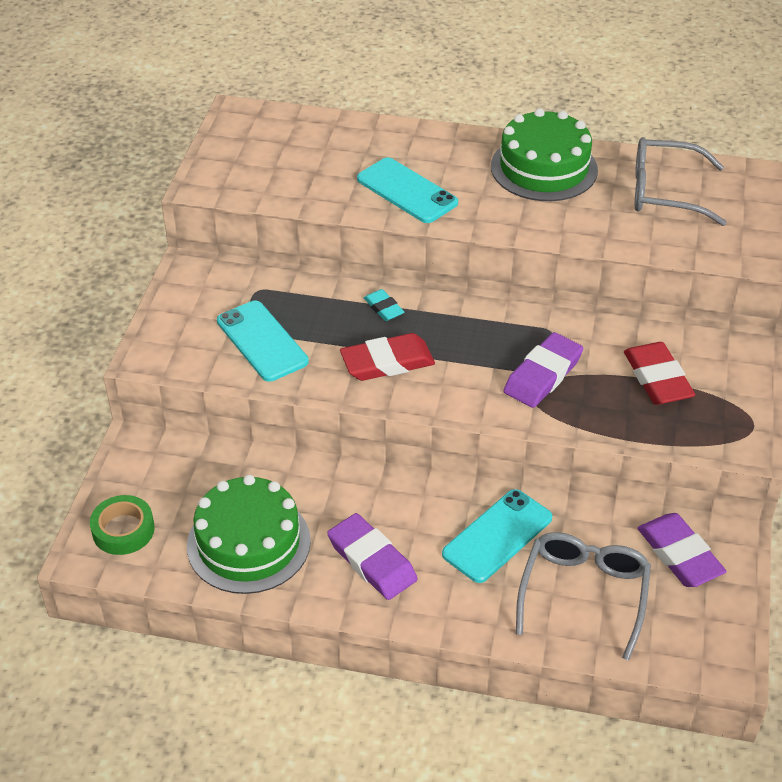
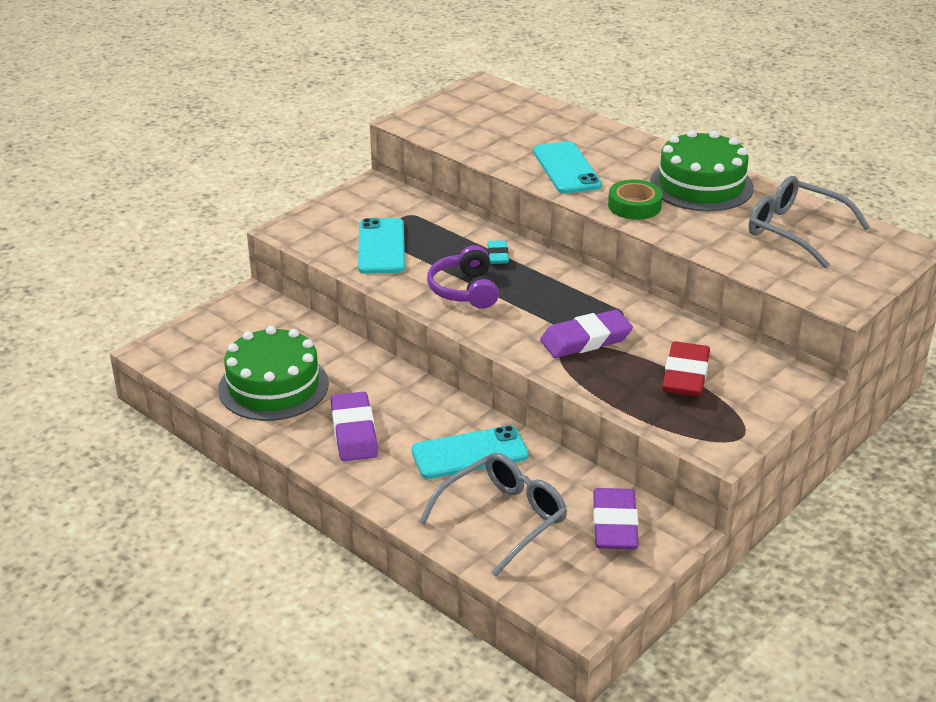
camera: 30 degrees right, 10 degrees down
(123, 530) = (193, 346): green tape -> green tape (634, 206)
(387, 362) = (465, 290): red eraser -> purple headphones

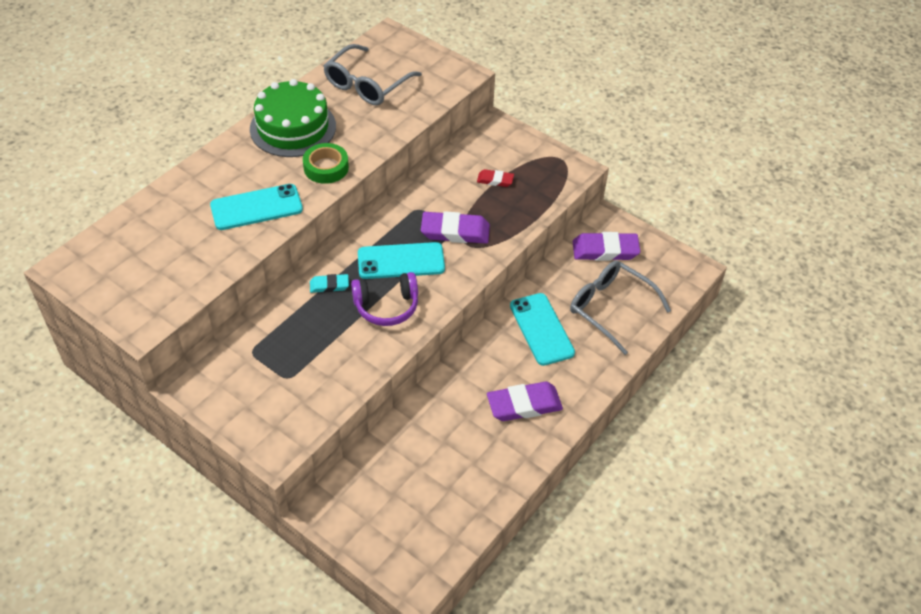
camera: 95 degrees left, 15 degrees up
(273, 386) = (467, 470): green cake -> none
(381, 247) = (312, 370): turquoise phone -> turquoise phone (401, 261)
(586, 339) = (455, 231): purple eraser -> purple eraser turned 60 degrees counterclockwise
(685, 375) = (495, 180): red eraser -> red eraser, size x0.55

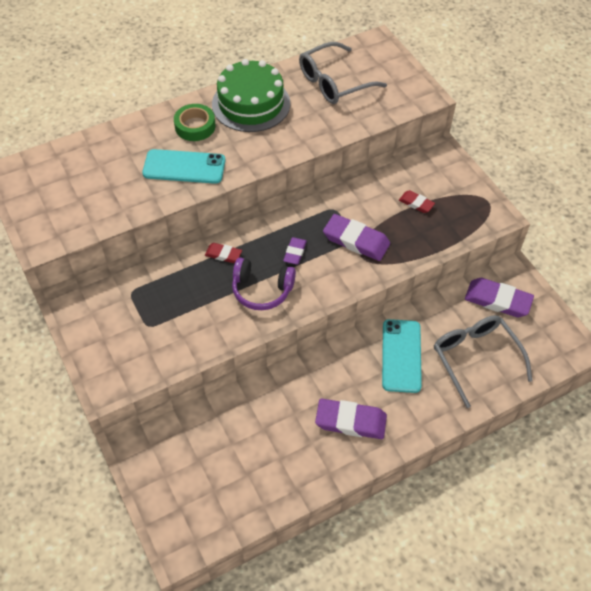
camera: 25 degrees right, 5 degrees up
(326, 167) = (260, 148): green tape -> green tape (195, 126)
(329, 285) = (223, 254): turquoise eraser -> red eraser
(401, 261) = (295, 252): turquoise phone -> purple eraser

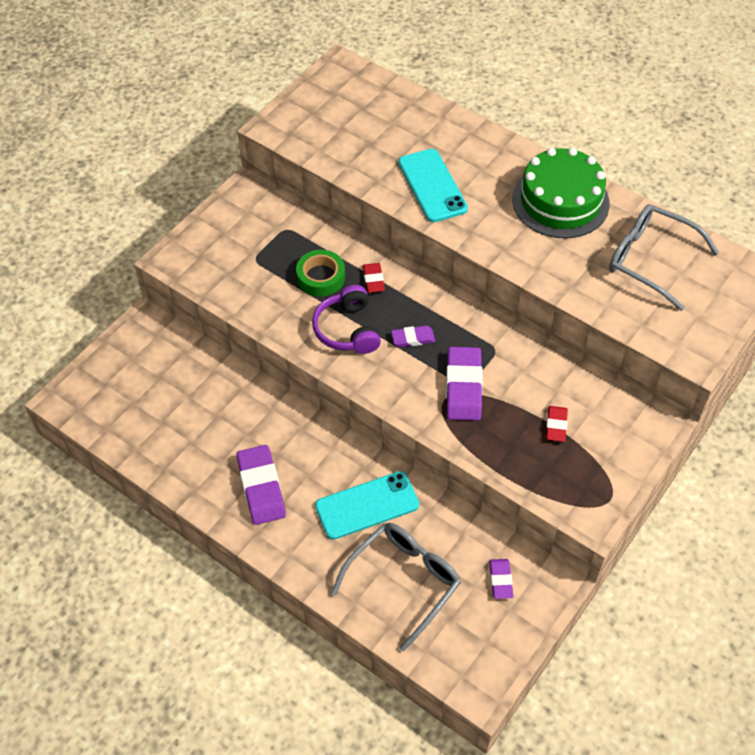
camera: 65 degrees right, 0 degrees up
(195, 126) = (494, 170): green tape -> green tape (321, 277)
(498, 300) = (500, 580): purple eraser -> purple eraser, size x0.55

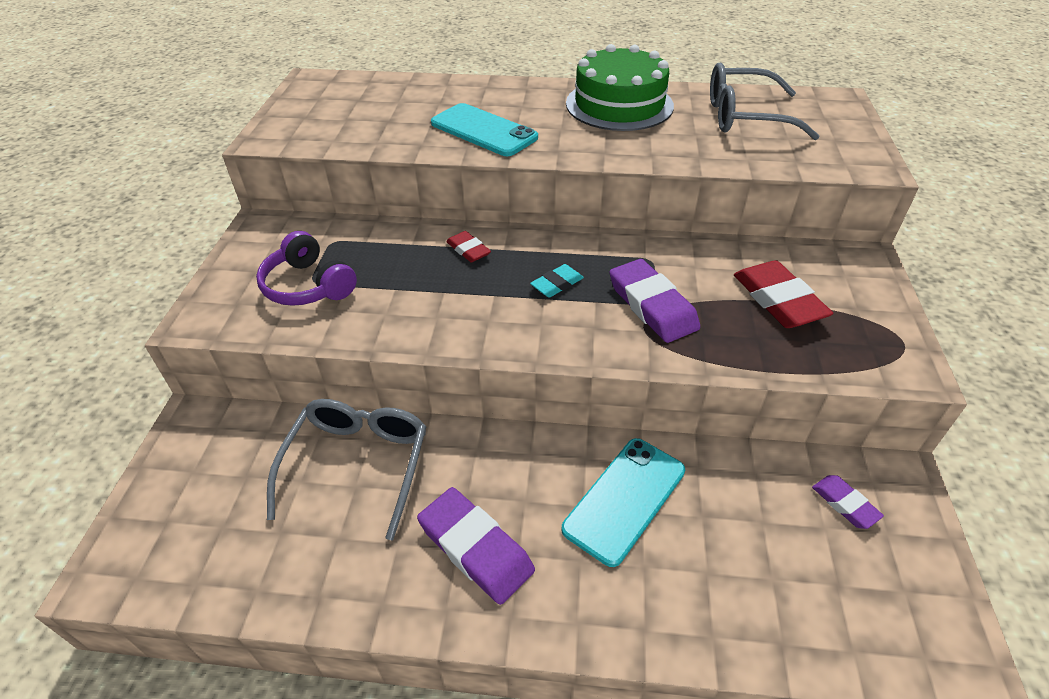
camera: 30 degrees left, 10 degrees down
(321, 277) = (406, 269): green tape -> none
(347, 330) = (476, 305): purple headphones -> purple headphones (308, 286)
(404, 581) = (746, 571): grey glasses -> grey glasses (357, 465)
(413, 338) = (557, 284): purple eraser -> turquoise eraser
(556, 425) = (778, 300): red eraser -> red eraser, size x1.82

